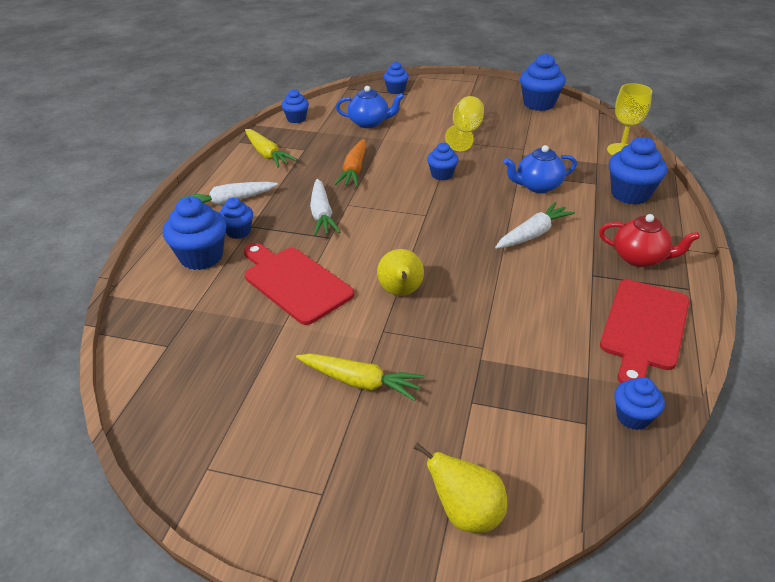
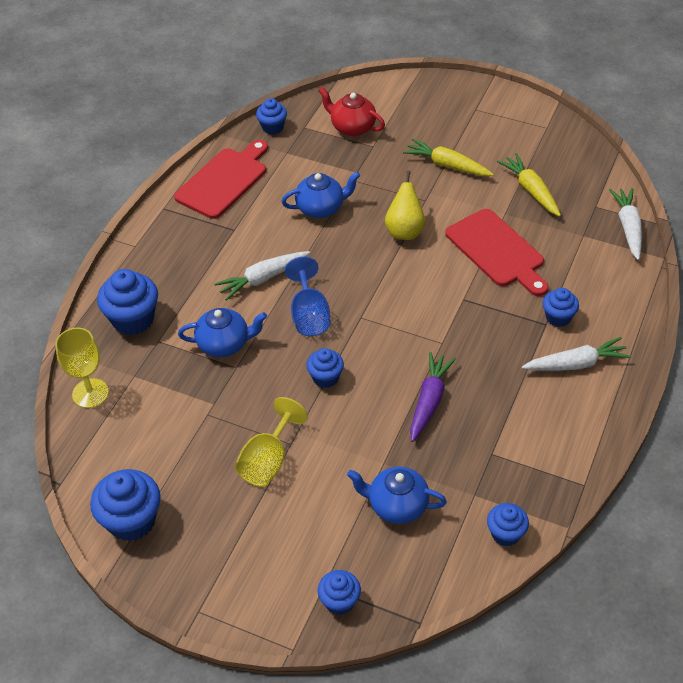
camera: 170 degrees left, 10 degrees up
(201, 257) = (589, 289): blue cupcake -> none
(267, 154) = (541, 448): yellow carrot -> yellow carrot (531, 190)
(322, 214) = (471, 331): white carrot -> white carrot (628, 228)
(354, 170) = (429, 401): orange carrot -> purple carrot
(466, 513) = (395, 93): yellow pear -> none
(474, 211) = (309, 315): none -> blue goblet
(506, 307) = (321, 208): none -> blue teapot
(640, 258) = (181, 241): red teapot -> red teapot (352, 127)

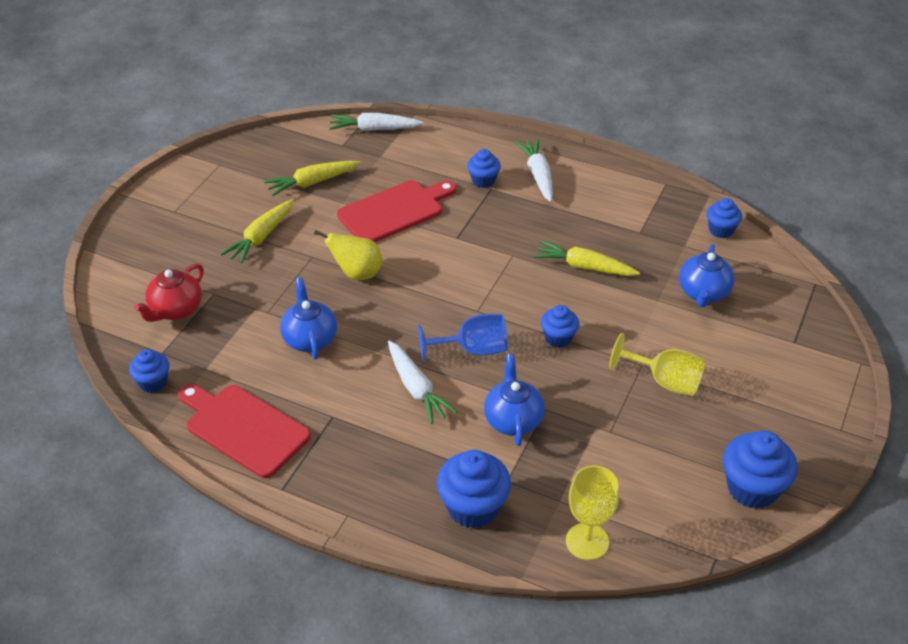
camera: 90 degrees left, 5 degrees down
(339, 601) = (807, 332): blue cupcake -> none
(429, 401) = (584, 267): purple carrot -> yellow carrot

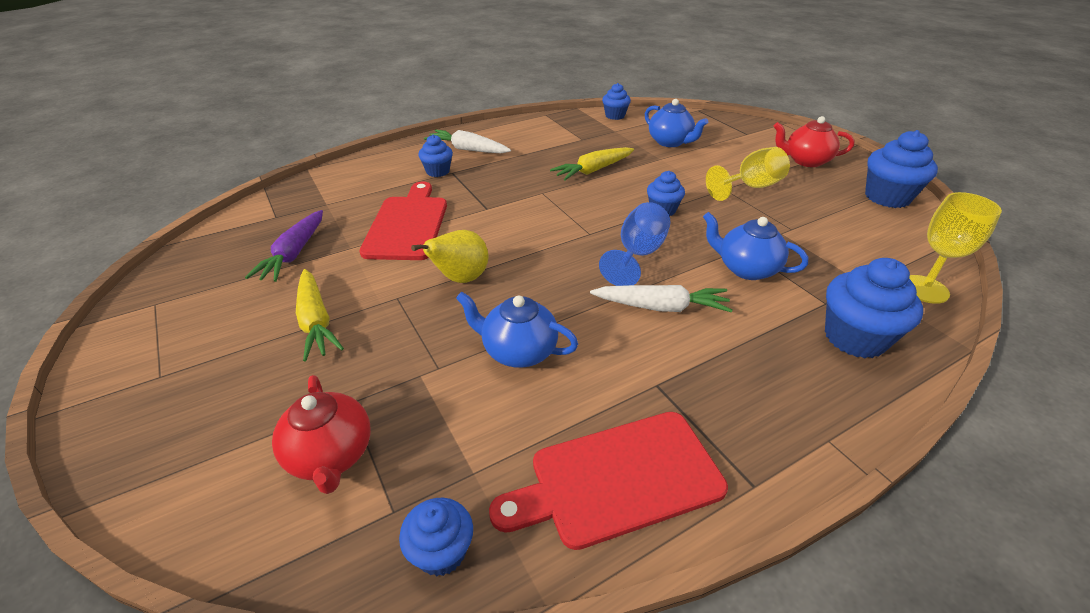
camera: 55 degrees left, 5 degrees down
(312, 182) = (294, 253): yellow carrot -> purple carrot
(374, 129) = (287, 193): white carrot -> none
(774, 406) = (806, 161): none -> red teapot

